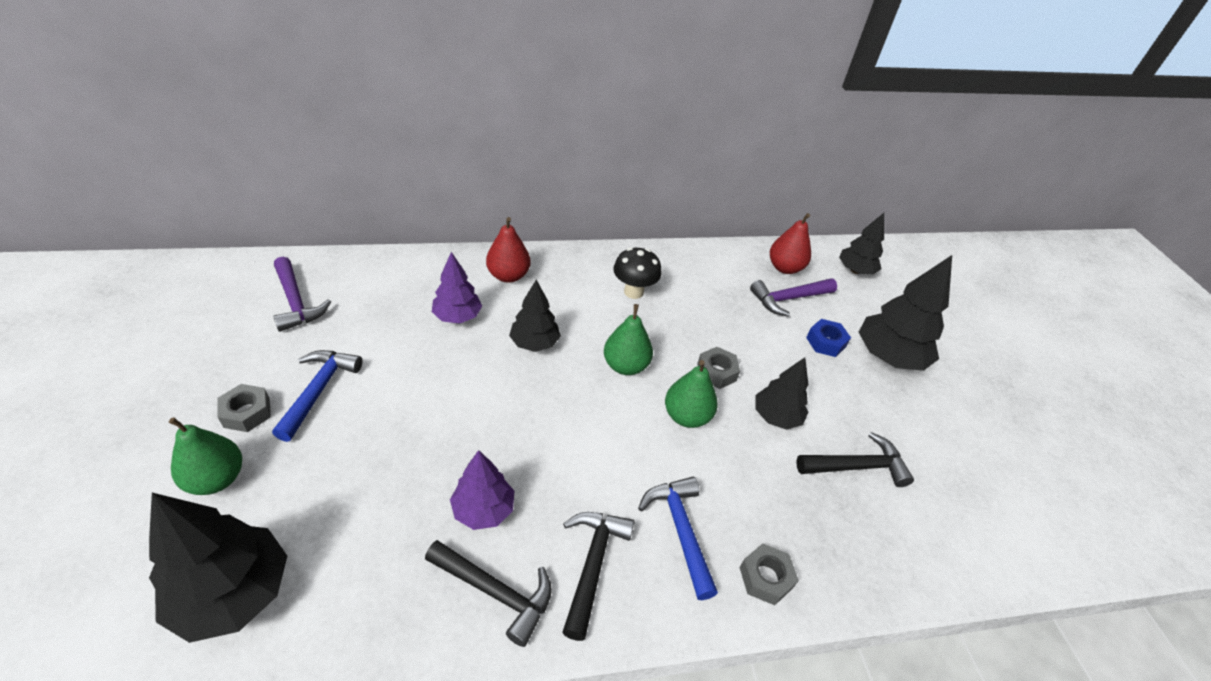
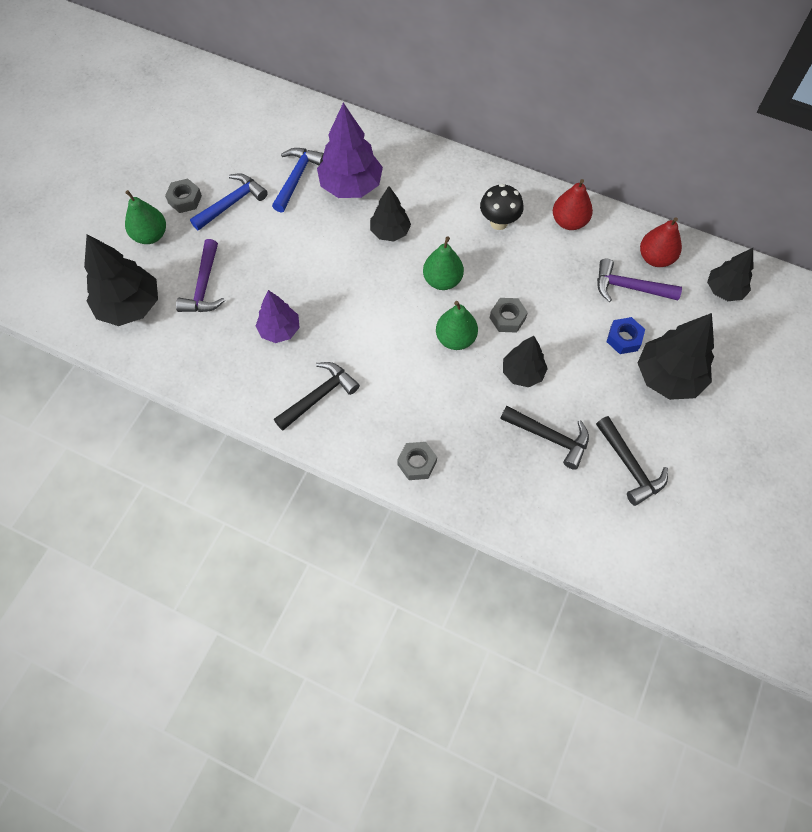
camera: 40 degrees right, 20 degrees up
(296, 302) = (252, 127): purple hammer -> purple hammer (204, 286)
(457, 316) = (351, 186): purple tree -> purple tree, size x1.62
(496, 592) = (256, 380): black hammer -> black hammer (630, 466)
(508, 276) = (411, 166): red pear -> red pear (569, 221)
(680, 530) = (387, 407): blue hammer -> blue hammer (297, 177)

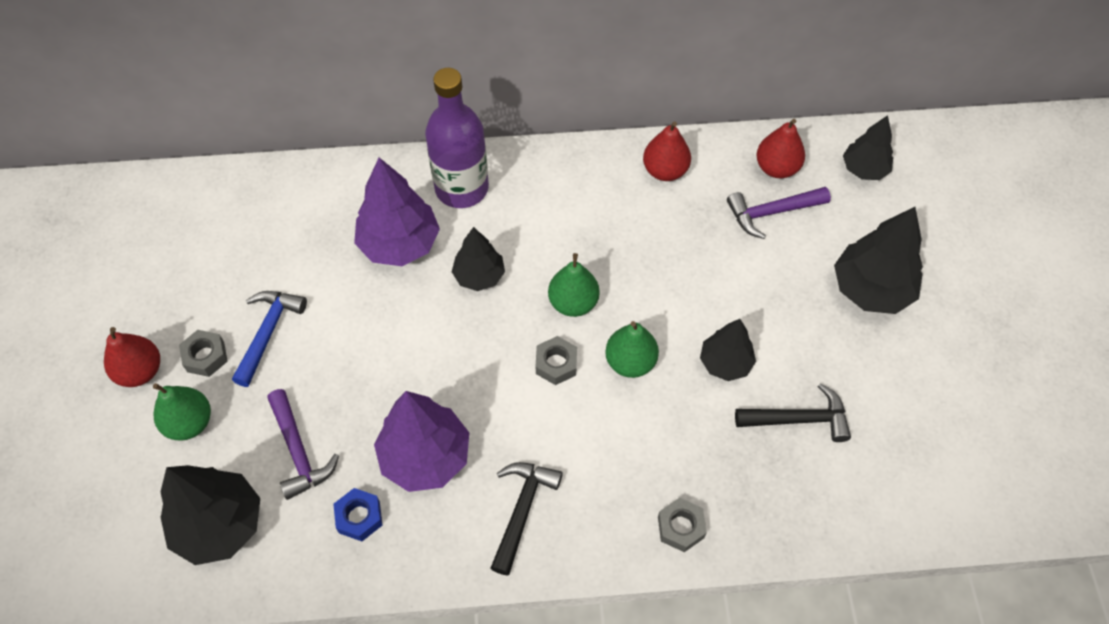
camera: 30 degrees left, 5 degrees down
(141, 189) = (140, 371): none -> red pear
(280, 330) = (425, 457): purple tree -> purple tree, size x1.62
(297, 177) = (328, 264): blue hammer -> none
(416, 168) = (461, 188): none -> purple bottle
(499, 222) = (592, 207): black mushroom -> none
(507, 318) = (670, 310): grey nut -> grey nut (556, 364)
(624, 338) = (802, 271): blue nut -> blue nut (359, 517)
(630, 466) = (897, 406): black hammer -> none

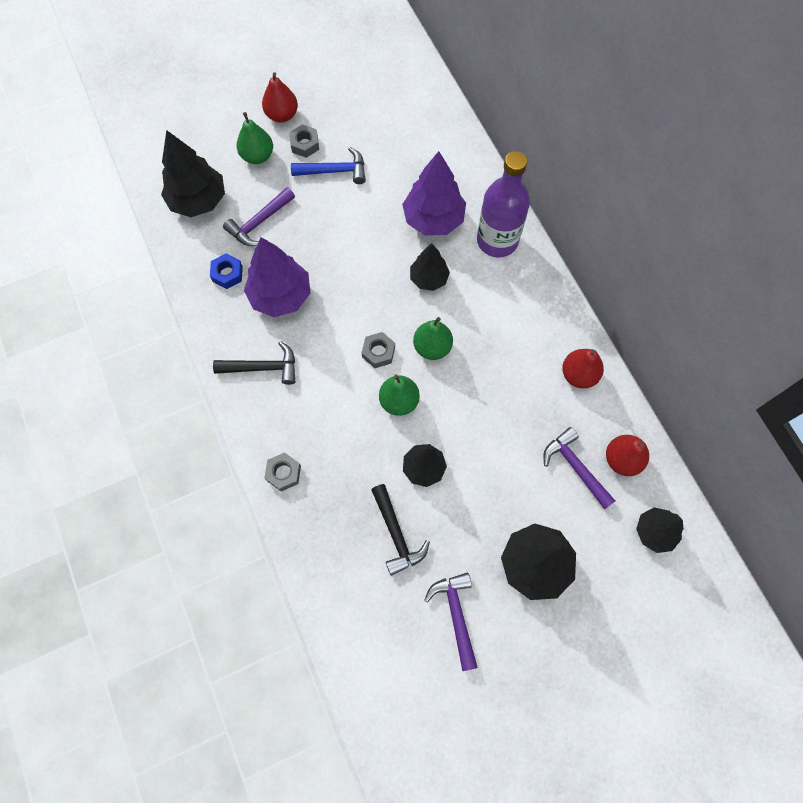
camera: 70 degrees right, 10 degrees up
(909, 387) = (456, 614): none -> purple hammer

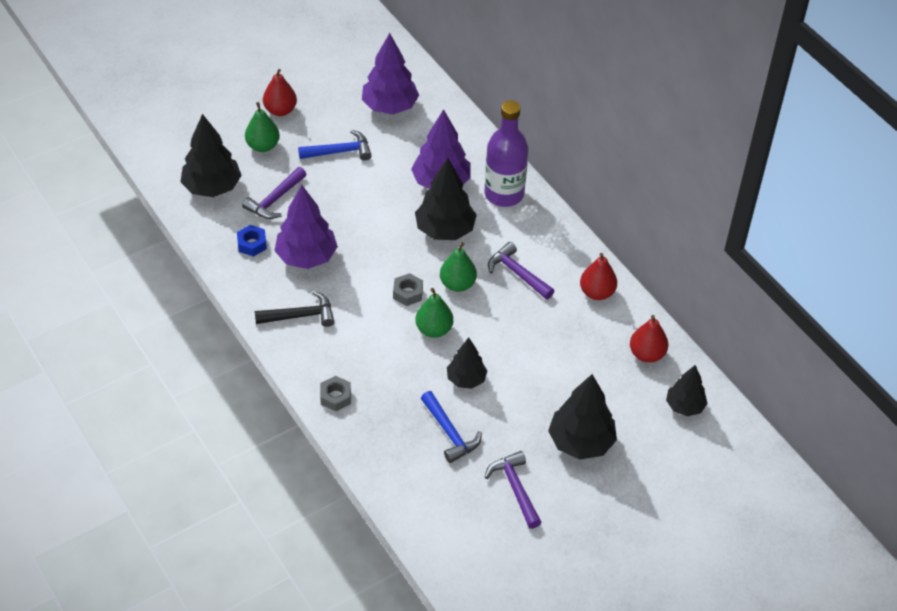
camera: 10 degrees left, 20 degrees down
(305, 144) = (307, 132): grey nut -> none
(394, 121) = (390, 107): none -> purple tree
(396, 534) = (450, 433): black hammer -> blue hammer
(428, 278) = (445, 230): black tree -> black tree, size x1.62
(575, 467) = (605, 364): purple hammer -> purple hammer (517, 273)

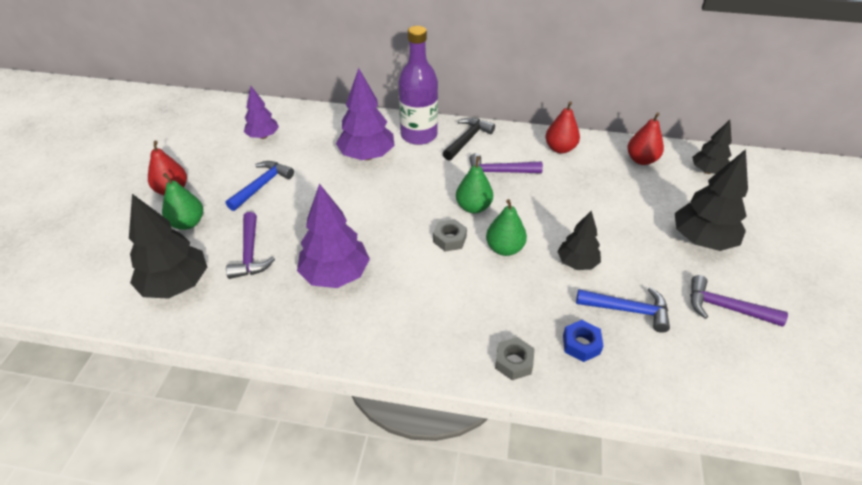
camera: 45 degrees left, 5 degrees down
(252, 244) = (273, 301): blue nut -> blue nut (581, 344)
(300, 316) = (393, 323): black hammer -> black hammer (467, 139)
(390, 107) = (263, 136): purple tree -> purple tree, size x0.62
(445, 230) = (413, 181): black tree -> none

